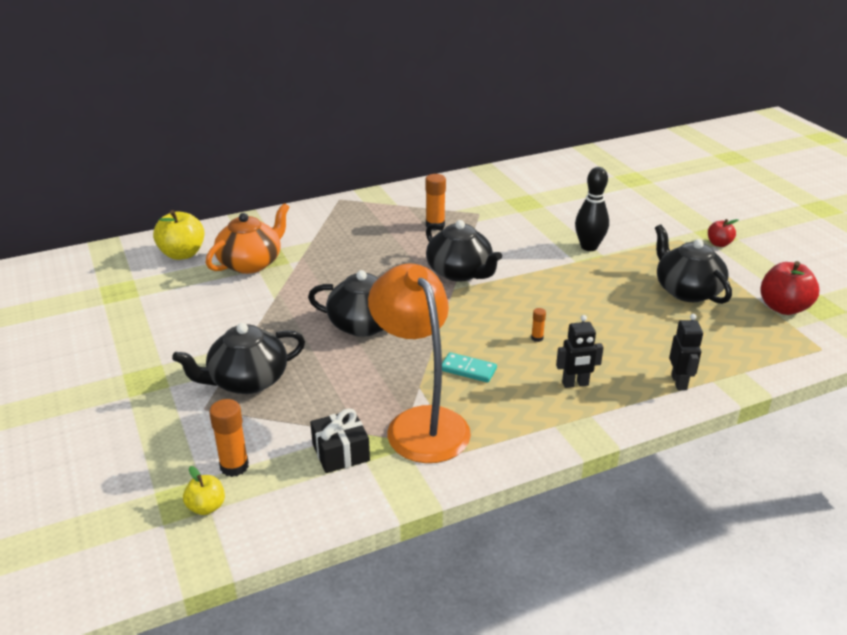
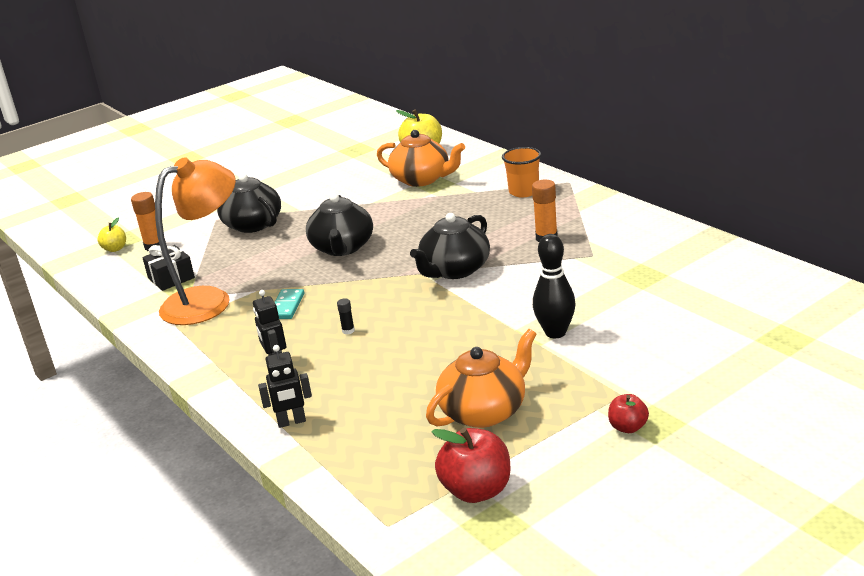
camera: 80 degrees right, 5 degrees down
(336, 220) = (524, 192): none -> orange cup
(537, 338) = (348, 331): orange glue stick -> black glue stick
(686, 290) = (484, 411): black teapot -> orange teapot

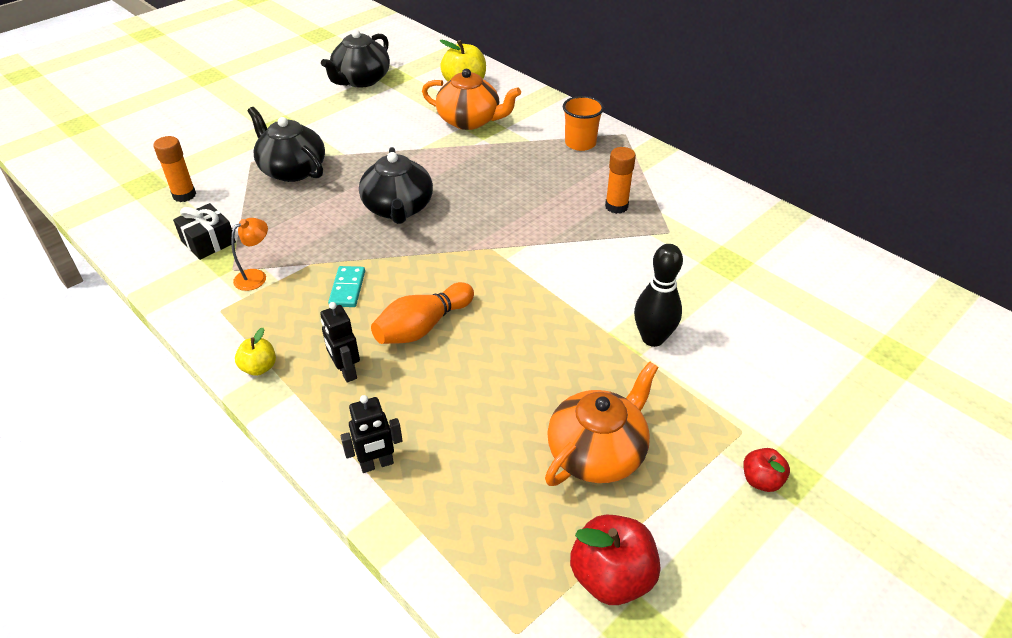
camera: 10 degrees left, 15 degrees up
(115, 249) = (138, 196): yellow apple -> yellow apple (259, 367)
(209, 300) = (256, 276): orange lamp -> orange lamp, size x0.41
(348, 331) = (422, 327): black glue stick -> orange bowling pin
(454, 270) = (526, 245): black teapot -> black teapot (361, 80)

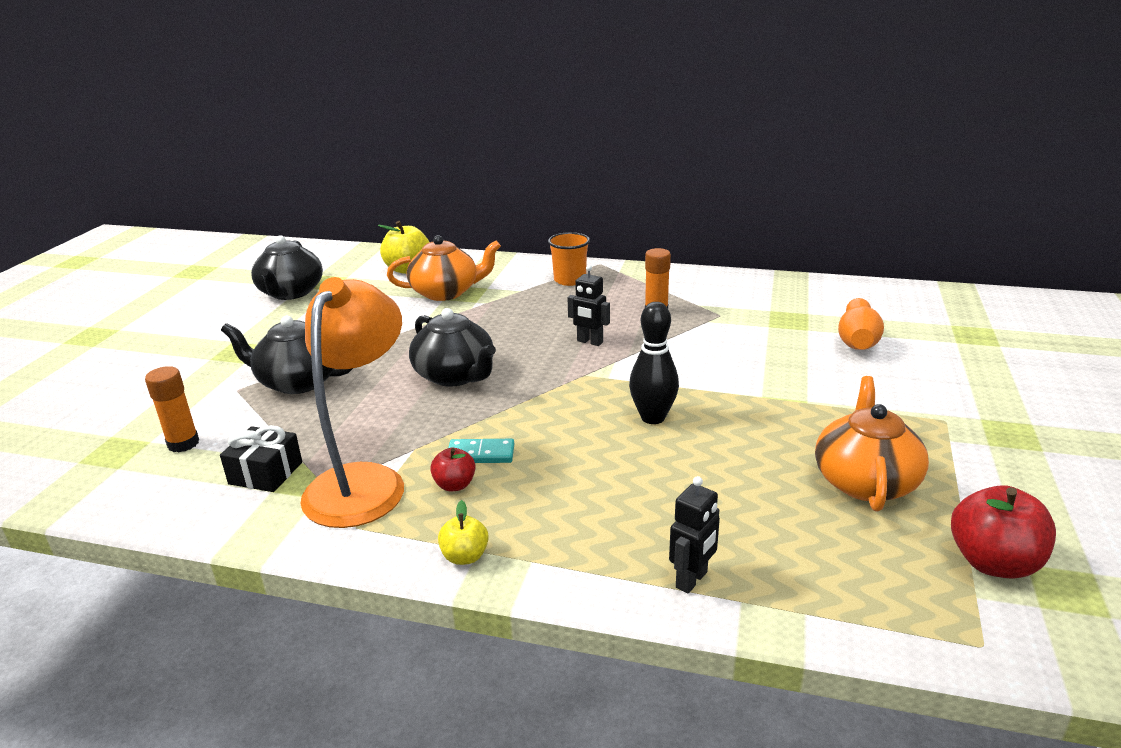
camera: 30 degrees left, 15 degrees down
(256, 276) = (363, 481): orange lamp -> orange lamp, size x2.44
(346, 371) = (565, 520): black robot -> black robot (589, 342)
(347, 288) = (480, 454): turquoise domino -> turquoise domino turned 60 degrees counterclockwise
(422, 327) = (596, 455): orange bowling pin -> orange bowling pin (857, 340)
(653, 338) = (801, 387): black bowling pin -> black bowling pin (653, 417)
(761, 480) = (1000, 445): red apple -> red apple (455, 485)

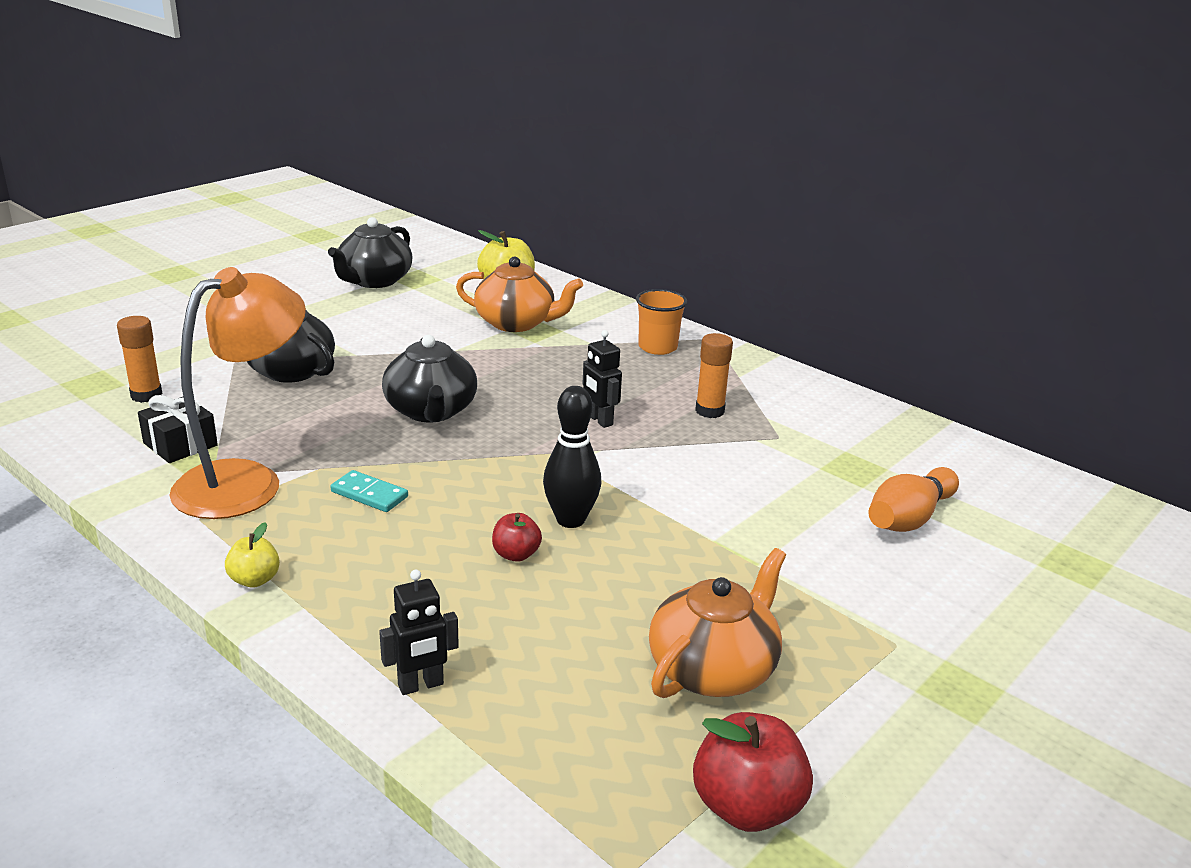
camera: 25 degrees right, 0 degrees up
(455, 485) = (316, 514): red apple -> red apple (516, 554)

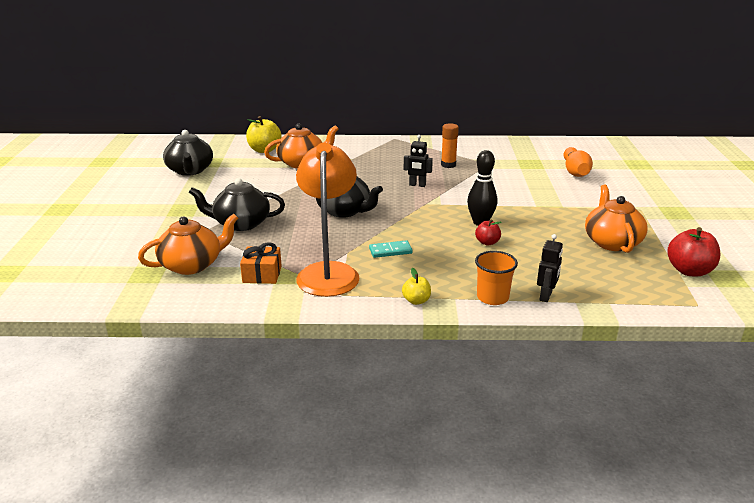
camera: 40 degrees left, 0 degrees up
(146, 395) = (192, 265): orange glue stick -> orange teapot
(180, 444) = (262, 274): black gift -> orange gift
(657, 347) = (381, 150): orange cup -> orange cup (492, 297)

